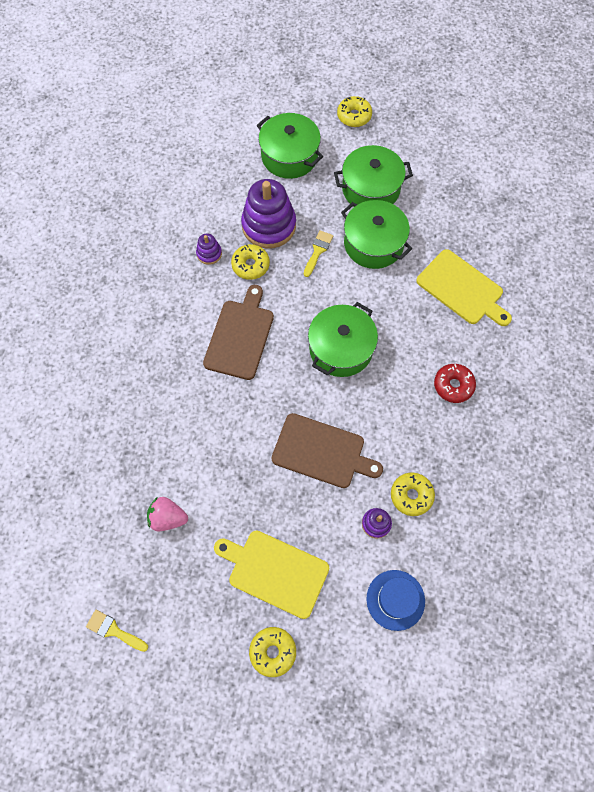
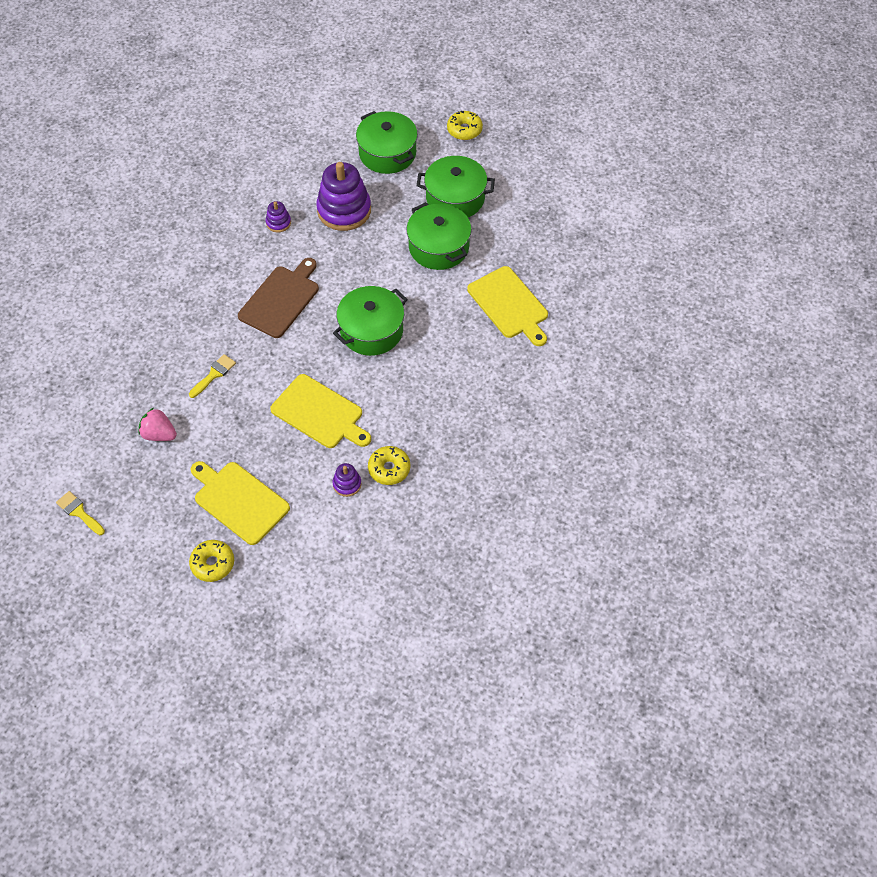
camera: 15 degrees right, 10 degrees down
(250, 265) = (313, 241): yellow donut -> none
(318, 251) = (382, 242): yellow brush -> yellow brush (214, 374)
(322, 452) = (320, 413): brown cutting board -> yellow cutting board
(395, 600) = (340, 550): blue hat -> none
(453, 385) = (466, 386): red donut -> none

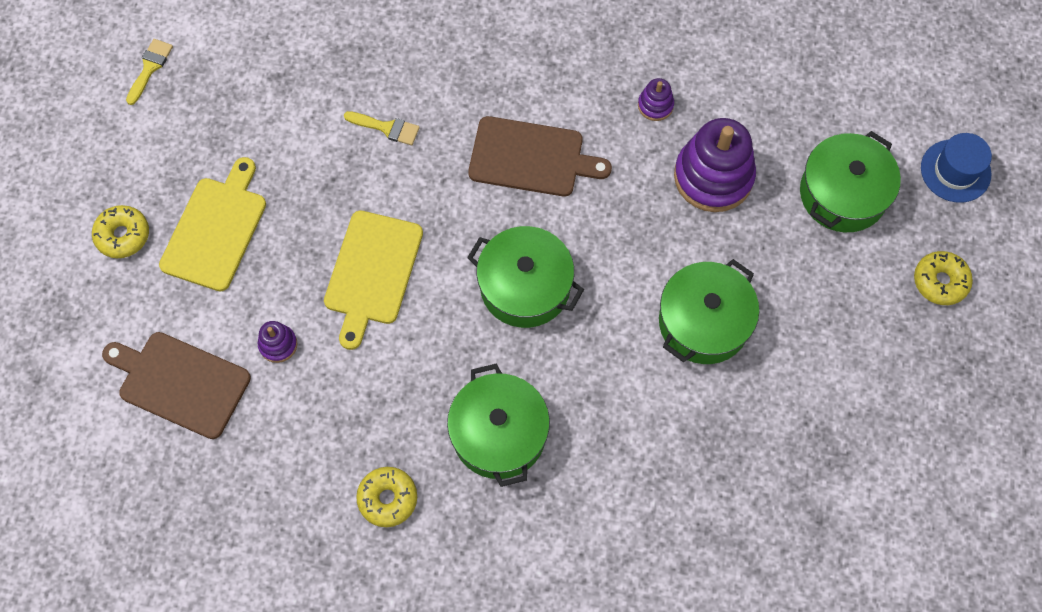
camera: 70 degrees right, 10 degrees up
(159, 434) = (280, 104): pink strawberry -> none
(348, 553) = (180, 383): none -> brown cutting board
(389, 469) = (317, 387): yellow donut -> yellow donut (387, 499)
(399, 98) = (955, 171): none -> blue hat
(455, 198) = (803, 313): green pot -> green pot (499, 434)
(509, 305) = (641, 453): yellow cutting board -> none

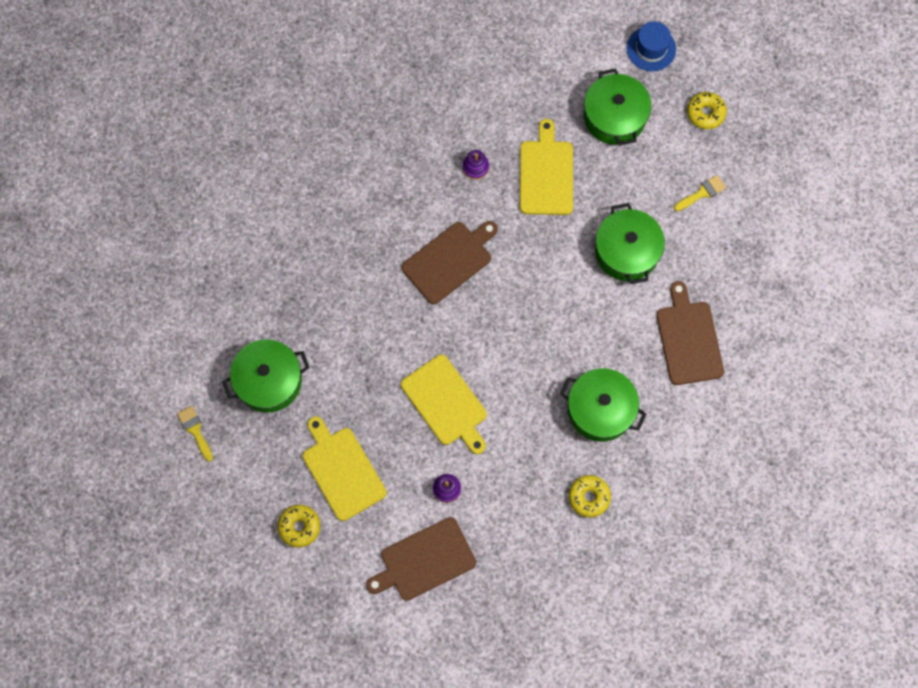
camera: 50 degrees left, 5 degrees up
(387, 128) = (359, 324): yellow brush -> yellow brush (702, 193)
(525, 286) = (526, 327): green pot -> green pot (269, 381)
(663, 465) = (688, 339): none -> brown cutting board
(713, 177) = (546, 174): purple stacking toy -> yellow cutting board

